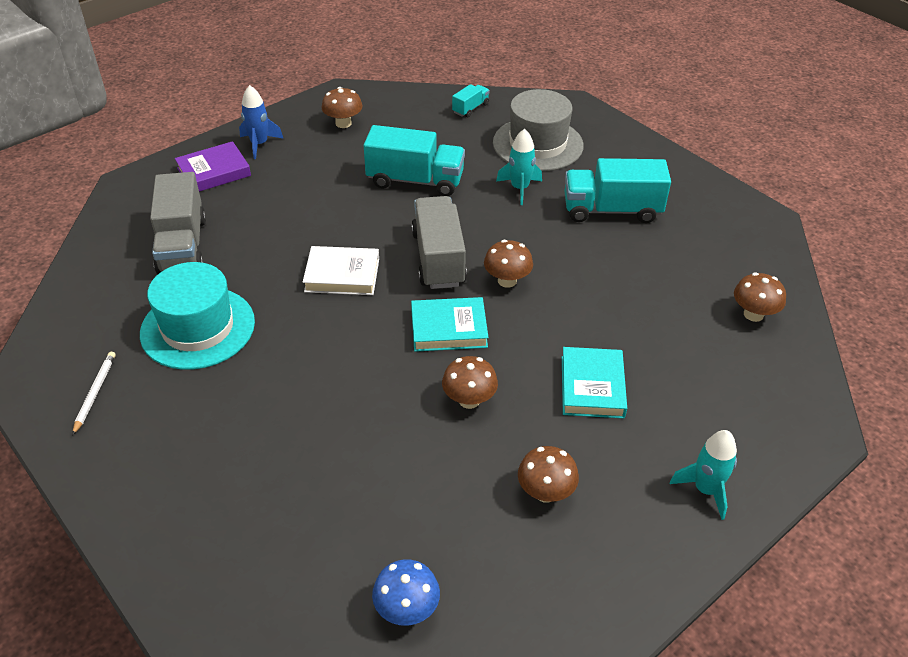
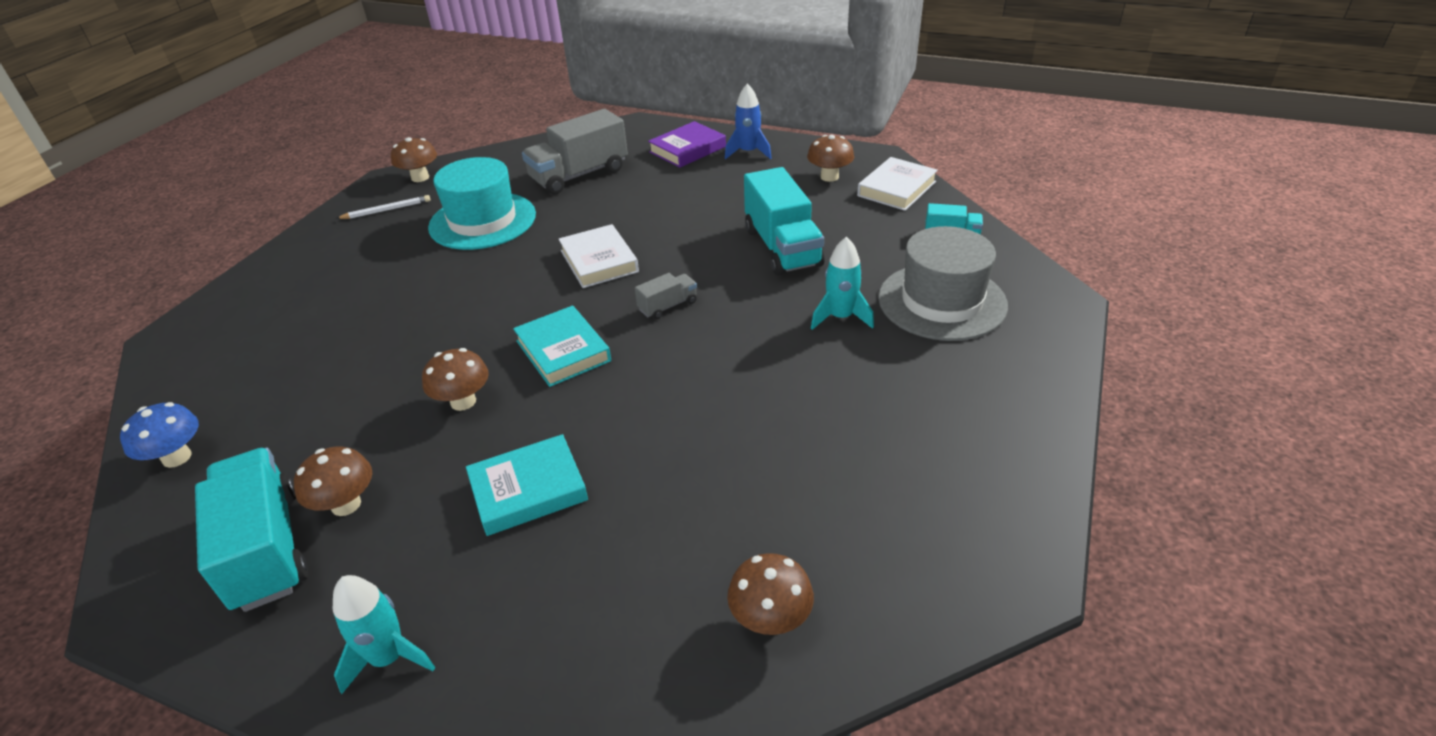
camera: 65 degrees right, 5 degrees down
(214, 172) = (687, 149): purple book -> purple book turned 75 degrees counterclockwise
(392, 104) = (896, 189): none -> white book
(438, 258) = (668, 306): grey truck -> grey truck, size x0.48
(507, 281) = (668, 363): brown mushroom -> brown mushroom (420, 177)
(612, 210) = (874, 403): turquoise truck -> turquoise truck (266, 548)

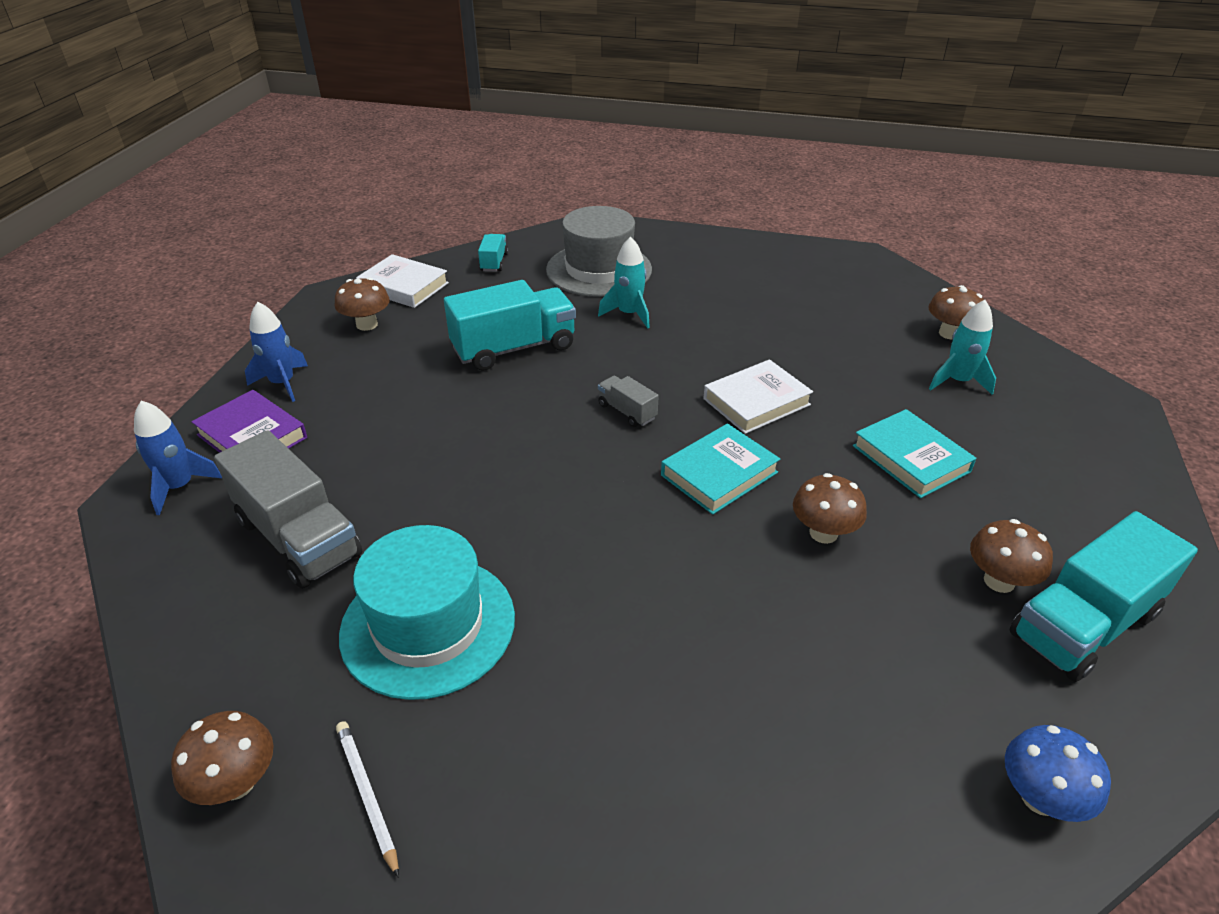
camera: 100 degrees left, 0 degrees up
(389, 657) = (1107, 497): turquoise rocket -> turquoise rocket (958, 381)
(599, 261) = (542, 476): white book -> white book (756, 402)
(644, 135) = (180, 487): none -> blue rocket

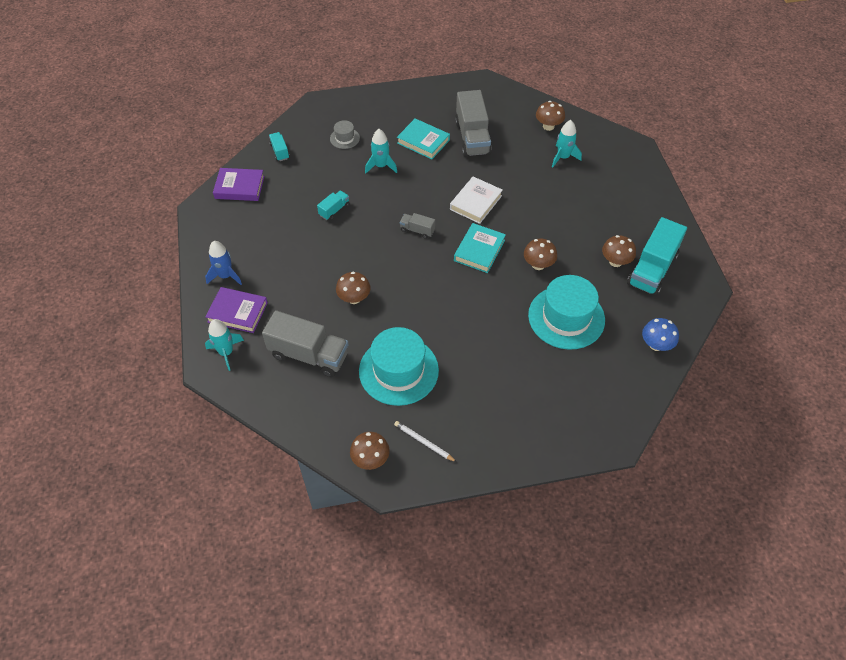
camera: 25 degrees left, 15 degrees up
(180, 487) = (226, 352): blue rocket -> turquoise rocket
(367, 324) = (240, 221): brown mushroom -> brown mushroom (354, 298)
(403, 286) = (239, 187): white book -> purple book
(514, 348) = (334, 210): turquoise truck -> turquoise truck, size x0.48
(599, 270) = (344, 138): grey hat -> grey hat, size x0.46
(803, 316) = (472, 137): none -> grey truck
(836, 652) = (566, 317): none -> turquoise hat
(911, 458) = (559, 211): turquoise book -> turquoise book (423, 141)

